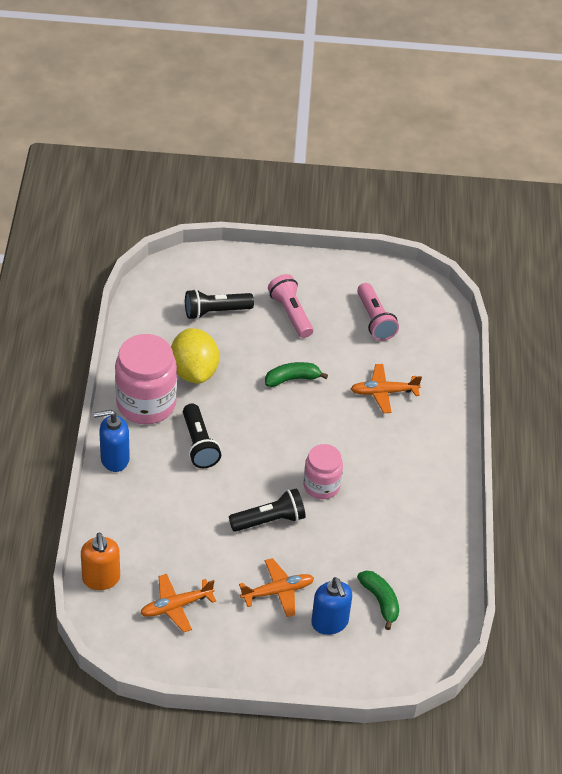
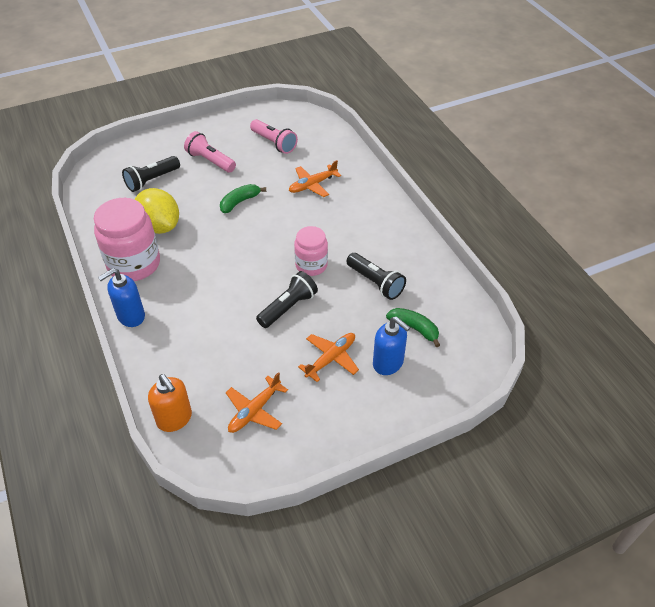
camera: 25 degrees left, 0 degrees up
(199, 444) = (196, 276): black flashlight -> black flashlight (375, 283)

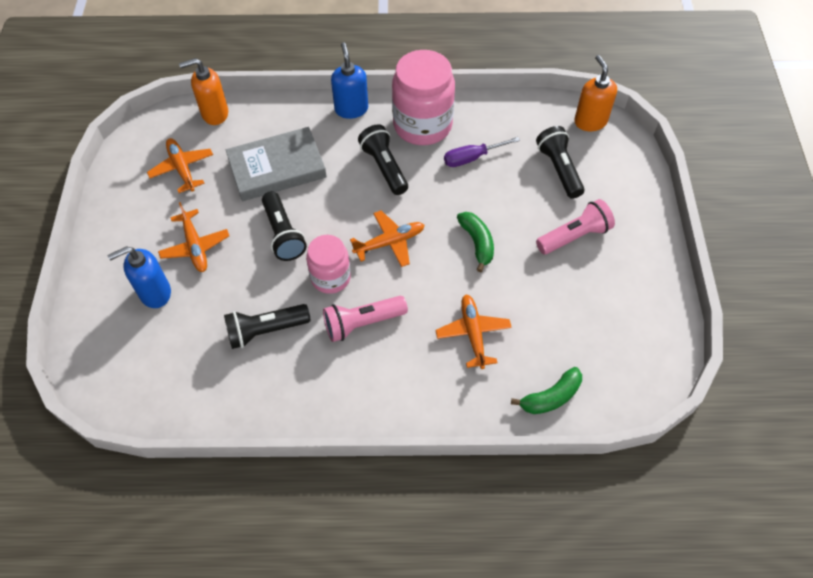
camera: 115 degrees right, 10 degrees up
(96, 176) = (590, 121): none -> orange soap dispenser
(159, 226) = (471, 158): yellow lemon -> purple screwdriver
(190, 272) = (384, 167): none -> black flashlight
(222, 340) = (277, 168): none -> grey book
(263, 245) = (389, 242): none -> orange plane
(274, 143) = (586, 321): pink flashlight -> pink flashlight (362, 323)
(414, 328) = (179, 338): green banana -> green banana (551, 397)

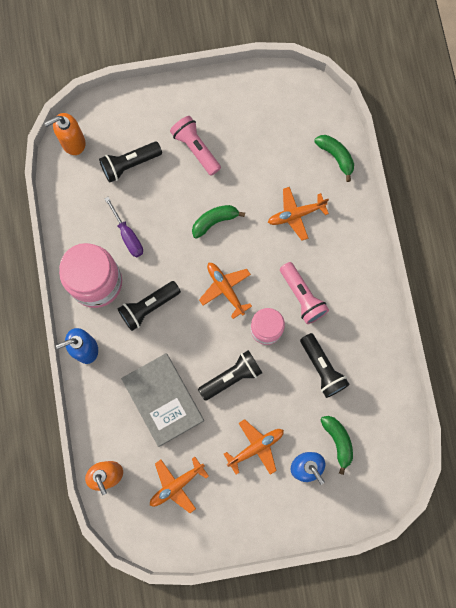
camera: 100 degrees left, 20 degrees up
(171, 333) = (338, 441): none -> green banana

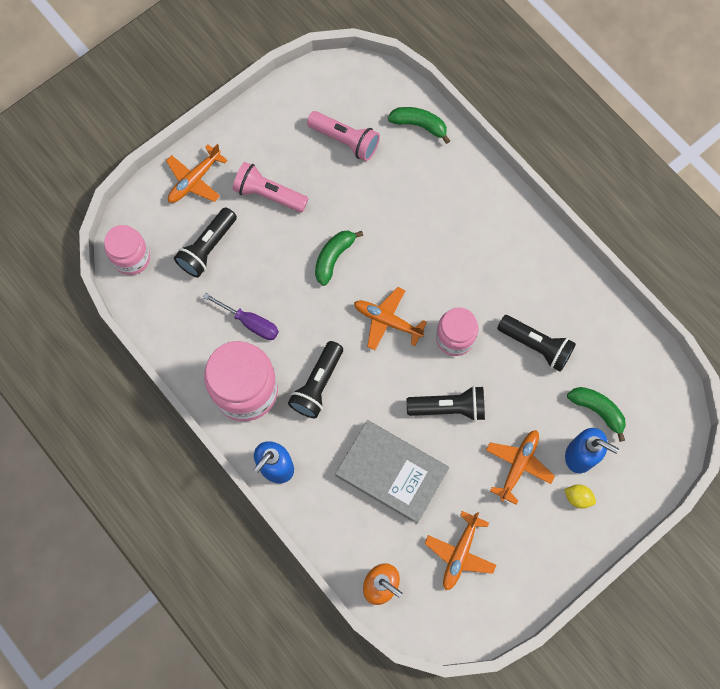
camera: 30 degrees left, 5 degrees down
(73, 142) = (131, 258): orange soap dispenser -> pink jar
(231, 377) = (449, 407): black flashlight -> black flashlight turned 60 degrees clockwise
(284, 495) = (578, 497): none -> yellow lemon
(296, 215) = (414, 205): orange plane -> orange plane (195, 180)
(302, 296) = (471, 284): pink flashlight -> pink flashlight (345, 140)

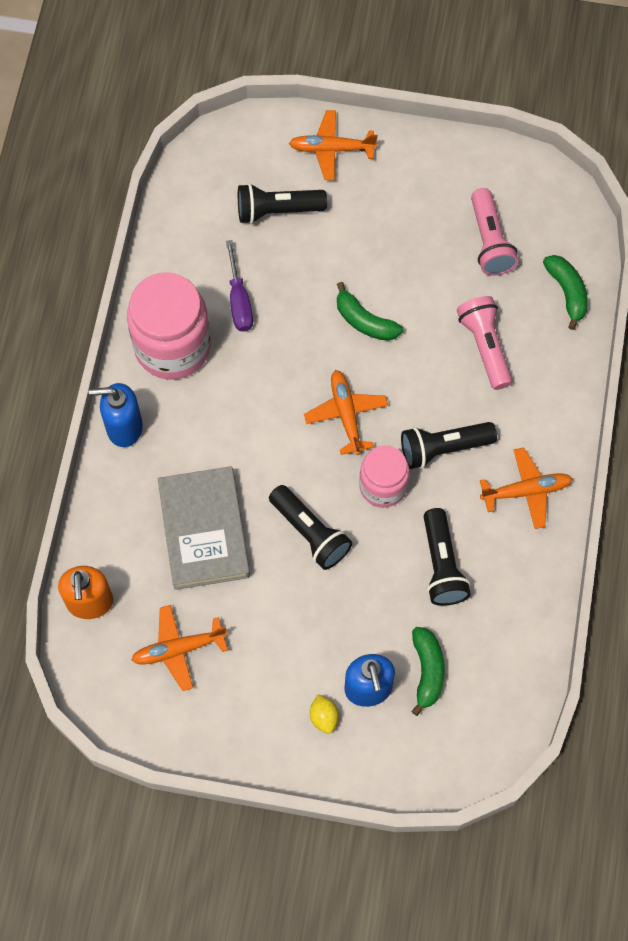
camera: 50 degrees right, 5 degrees down
(131, 258) = (211, 158): pink jar -> none
(269, 194) = (375, 219): pink flashlight -> pink flashlight (485, 347)
(317, 384) = (231, 402): black flashlight -> black flashlight (443, 448)
(333, 258) = (365, 321): green banana -> green banana turned 135 degrees counterclockwise
(518, 465) = (308, 638): orange plane -> orange plane (526, 491)

